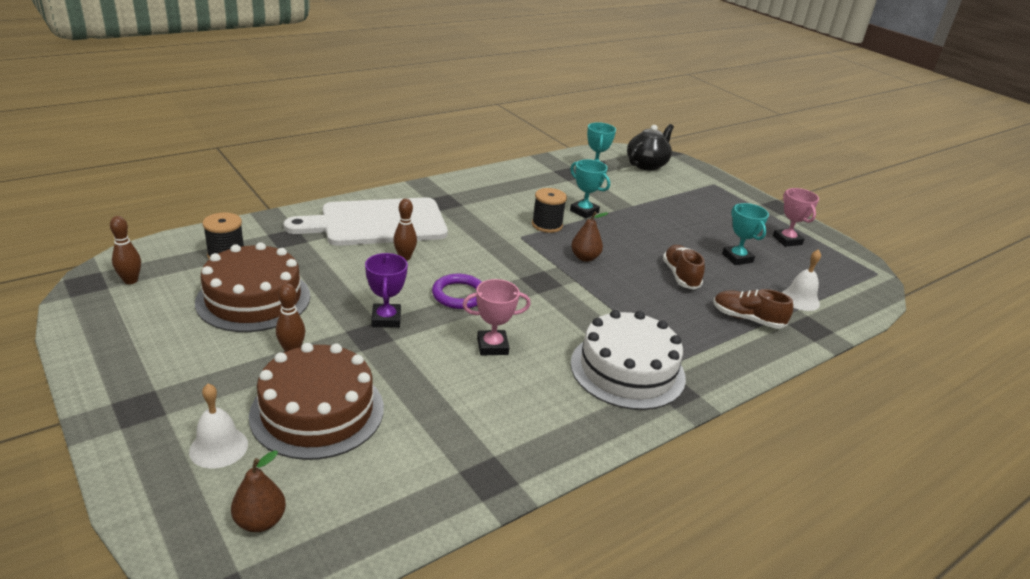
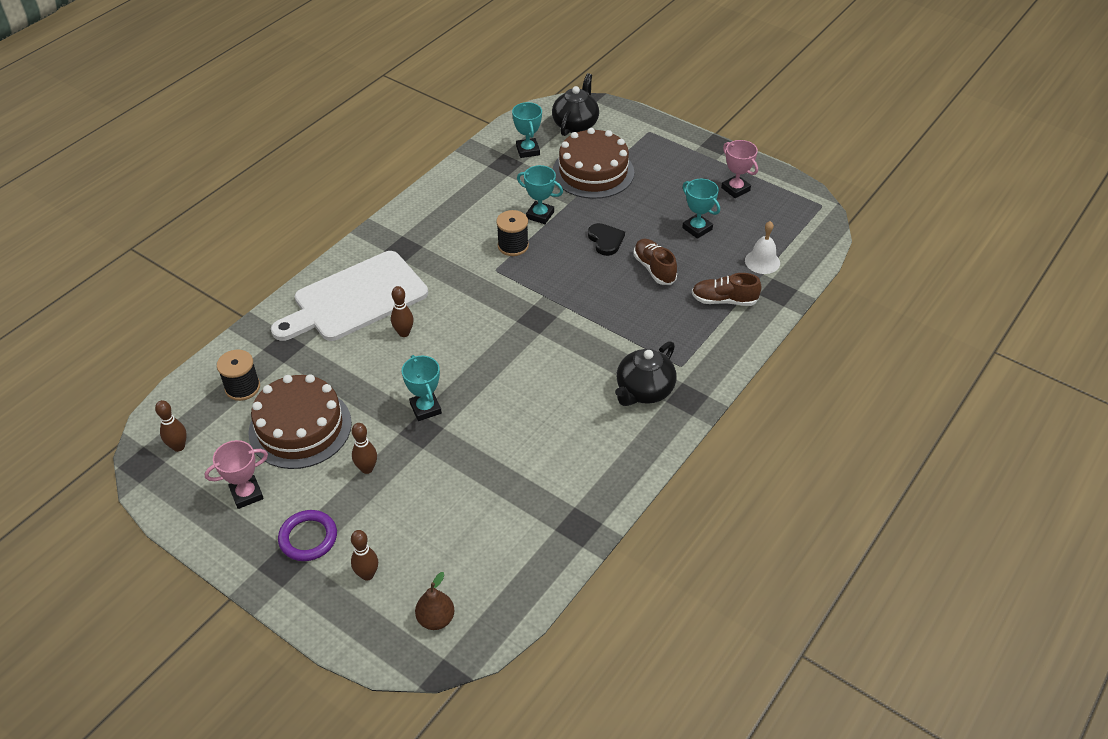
camera: 15 degrees left, 15 degrees up
(218, 447) = (367, 574): white bell -> brown bowling pin
(317, 411) = (422, 517): brown cake -> brown cake (593, 172)
(386, 319) = (425, 408): purple trophy -> turquoise trophy
(459, 295) = (473, 360): purple ring -> purple ring (308, 538)
(492, 346) = (527, 405): pink trophy -> pink trophy (247, 494)
(585, 258) = (563, 276): brown pear -> none
(627, 370) = (644, 390): white cake -> black teapot
(639, 243) = (605, 240): none -> black heart

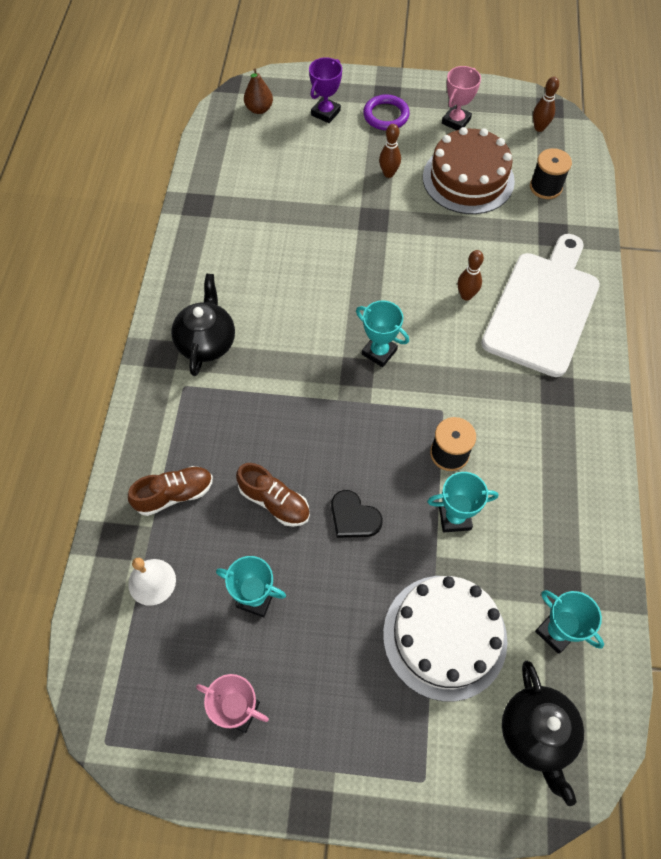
camera: 150 degrees right, 15 degrees up
(367, 574) = (325, 113): brown bowling pin -> purple trophy
(425, 408) = (385, 237): turquoise trophy -> turquoise trophy (379, 352)
(593, 172) = (444, 636): brown cake -> white cake

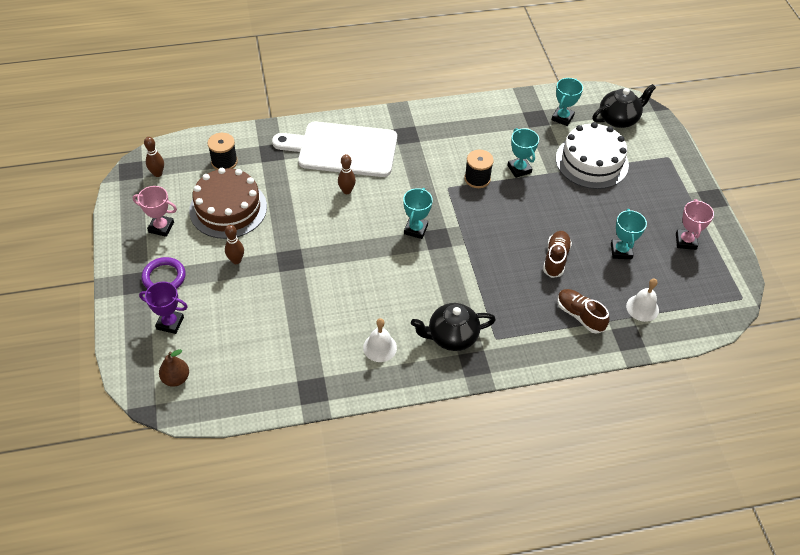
camera: 110 degrees left, 10 degrees down
(222, 271) = (380, 347): none -> white bell
(353, 517) = (544, 216): black heart -> none

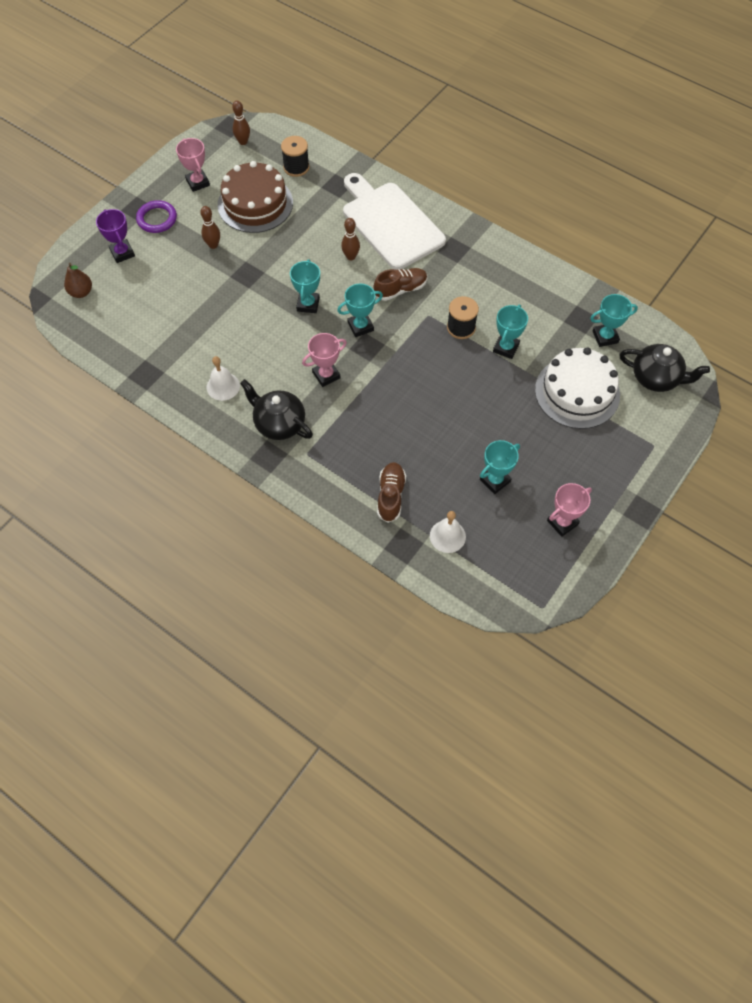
camera: 50 degrees right, 10 degrees up
(361, 244) = (308, 304): none -> turquoise trophy
(437, 279) = (326, 375): none -> pink trophy
(555, 259) = (434, 439): brown shoe -> brown shoe (400, 289)

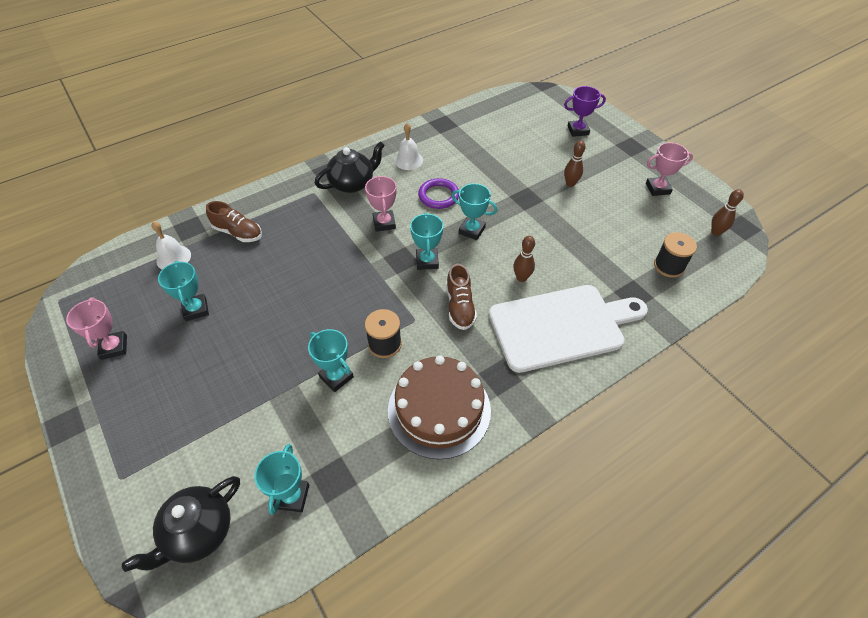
camera: 110 degrees right, 10 degrees down
(81, 292) = (541, 105): brown pear -> none
(157, 219) = (614, 155): purple ring -> purple ring (438, 196)
(255, 204) = (619, 222): brown cake -> brown cake (439, 410)
(577, 392) = (238, 426): white cake -> none

